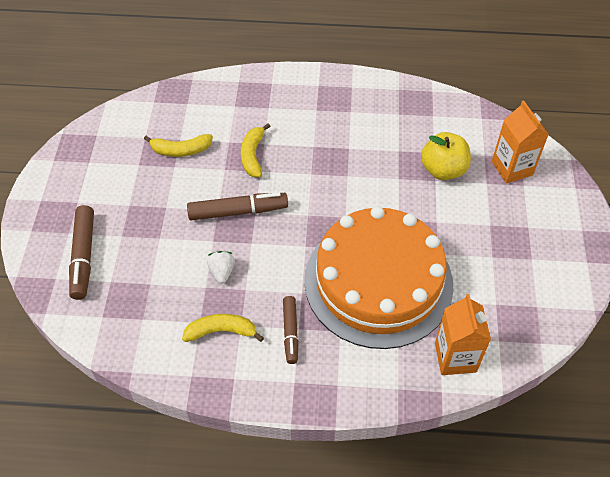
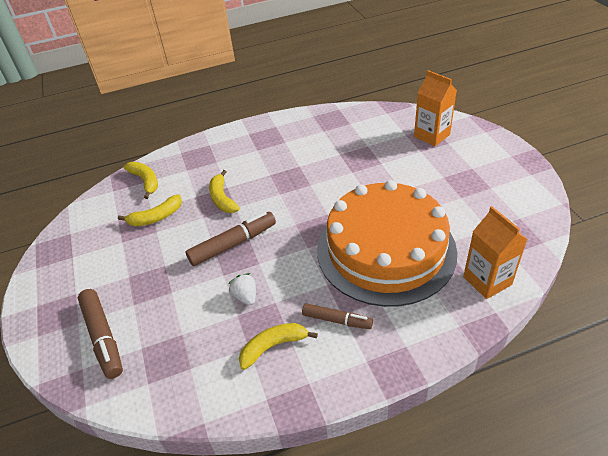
camera: 20 degrees left, 10 degrees down
(189, 103) = (145, 181): none -> yellow banana
(290, 332) = (337, 320): brown marker -> brown marker turned 45 degrees counterclockwise
(443, 170) = (382, 154): yellow apple -> none

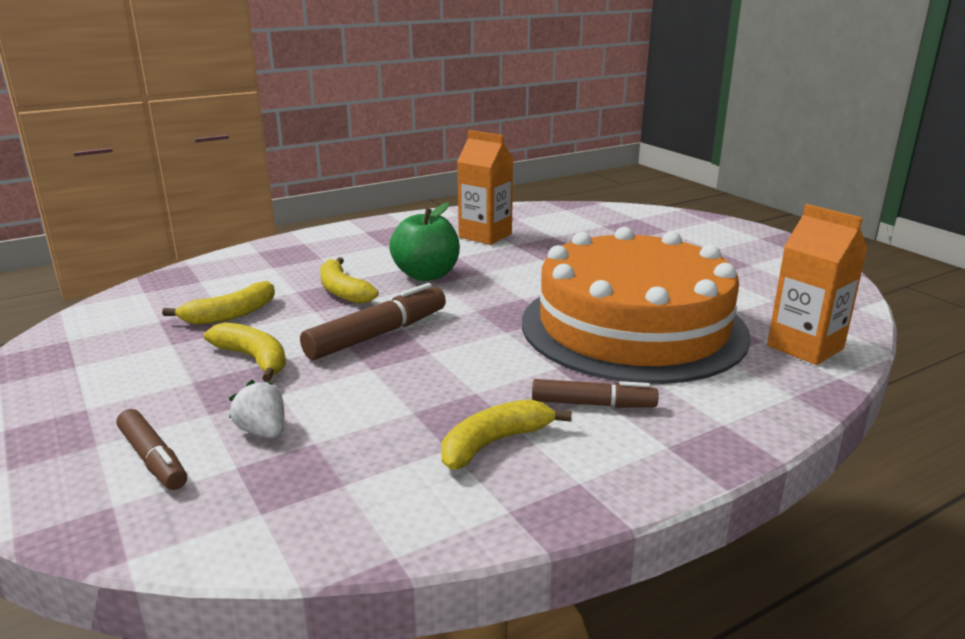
camera: 15 degrees left, 20 degrees down
(103, 337) = (153, 459): brown marker -> brown marker, size x0.65
(145, 181) = (203, 280): yellow banana -> yellow banana (253, 359)
(245, 296) = (420, 389): white strawberry -> white strawberry (263, 431)
(275, 185) = (426, 275): none -> green apple
(432, 135) = (640, 225): orange carton -> orange carton (485, 235)

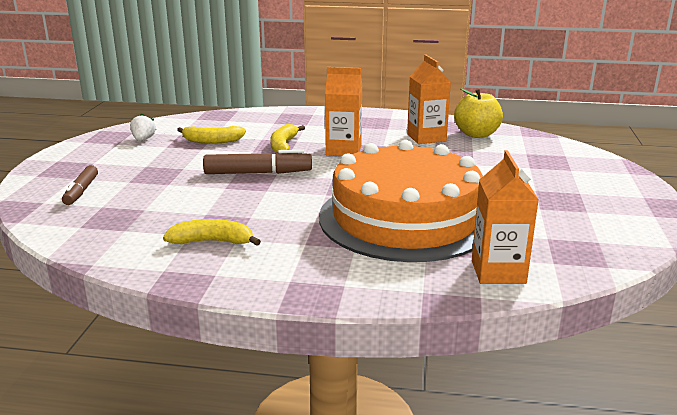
camera: 40 degrees right, 0 degrees up
(253, 359) = (185, 165): yellow banana -> none
(263, 431) = (134, 197): white strawberry -> white strawberry (143, 139)
(426, 275) = (343, 150): green apple -> orange carton
(525, 219) = (476, 134): none -> yellow apple
(593, 404) = (294, 246): brown marker -> none

